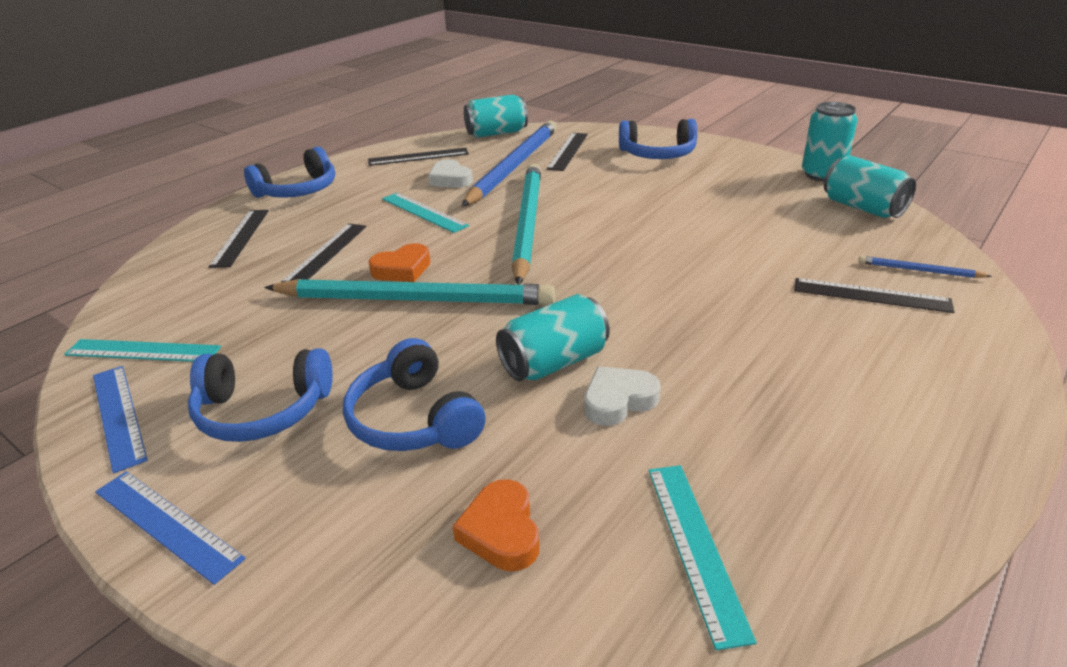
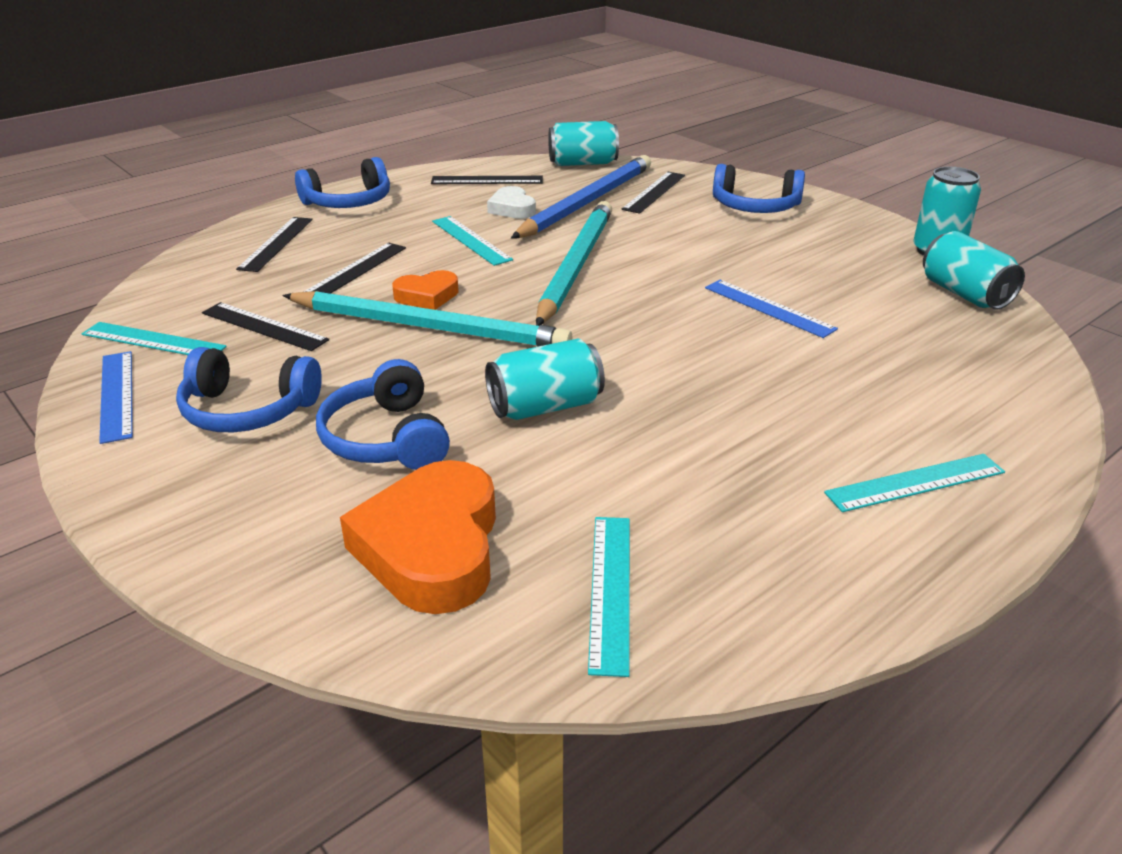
camera: 10 degrees right, 0 degrees up
(166, 524) = (135, 493): blue ruler -> blue ruler (768, 308)
(501, 531) = (431, 547): orange heart -> orange heart, size x1.88
(618, 400) = (594, 451): white heart -> none
(871, 295) = (920, 388): black ruler -> black ruler (264, 326)
(913, 385) = (915, 482): none -> turquoise ruler
(919, 270) = (992, 369): blue pencil -> none

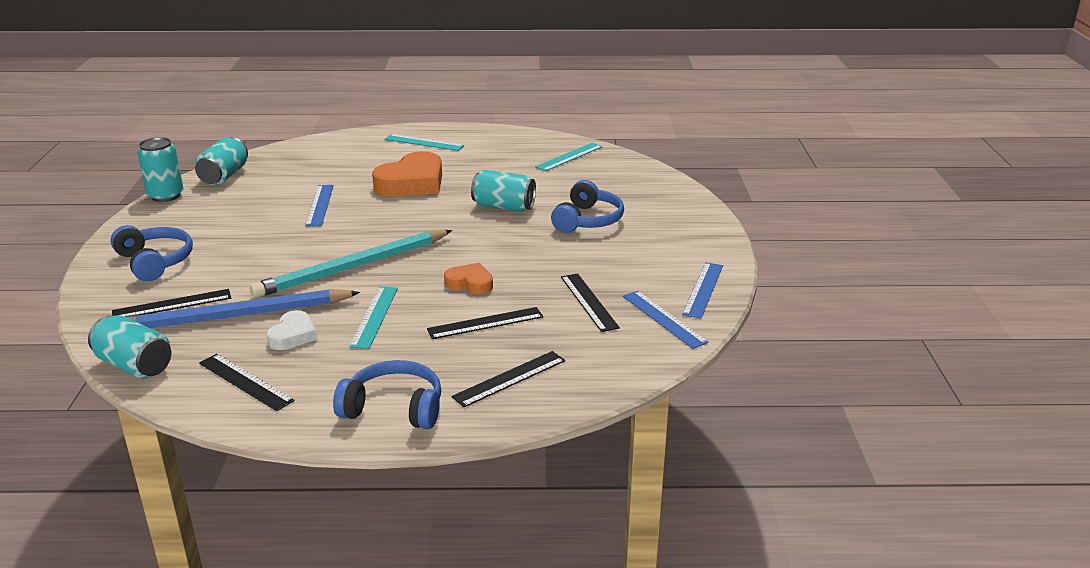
camera: 140 degrees left, 5 degrees down
(153, 340) = (663, 319): turquoise ruler -> blue ruler
(248, 410) = (639, 255): blue headphones -> none
(429, 327) = (498, 263): turquoise pencil -> none
(431, 547) = (612, 184): orange heart -> orange heart (412, 183)

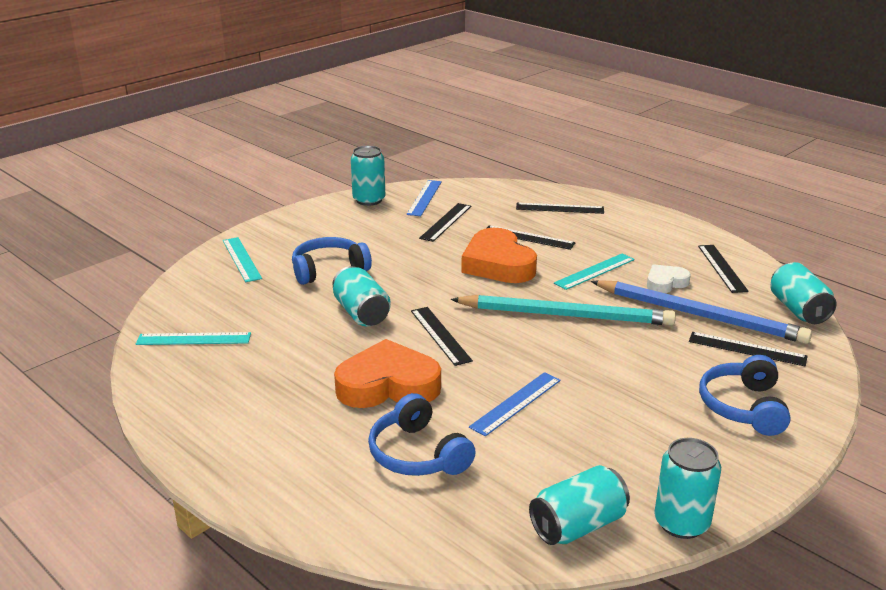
camera: 135 degrees left, 0 degrees up
(394, 408) = (642, 221): blue headphones -> blue headphones (417, 454)
(424, 142) = (271, 450): turquoise ruler -> turquoise ruler (241, 259)
(426, 217) = (440, 335): none -> black ruler
(470, 283) = (498, 264): orange heart -> orange heart, size x1.88
(703, 289) = (369, 200): blue ruler -> turquoise can

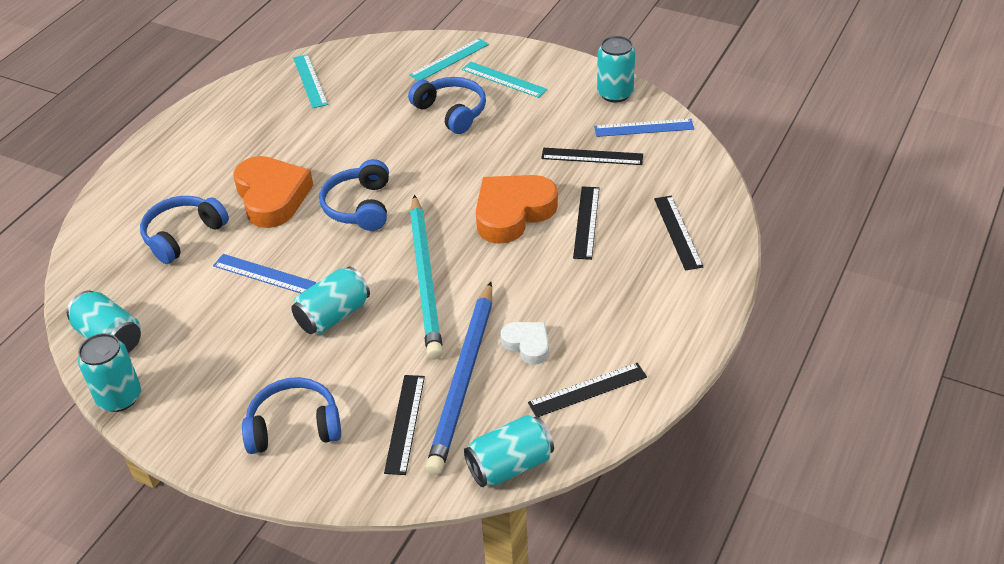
camera: 75 degrees right, 15 degrees up
(361, 313) = (381, 152): turquoise can -> turquoise can (333, 315)
(440, 335) = (359, 206): black ruler -> blue headphones
(594, 271) = (529, 285): turquoise ruler -> turquoise ruler (504, 79)

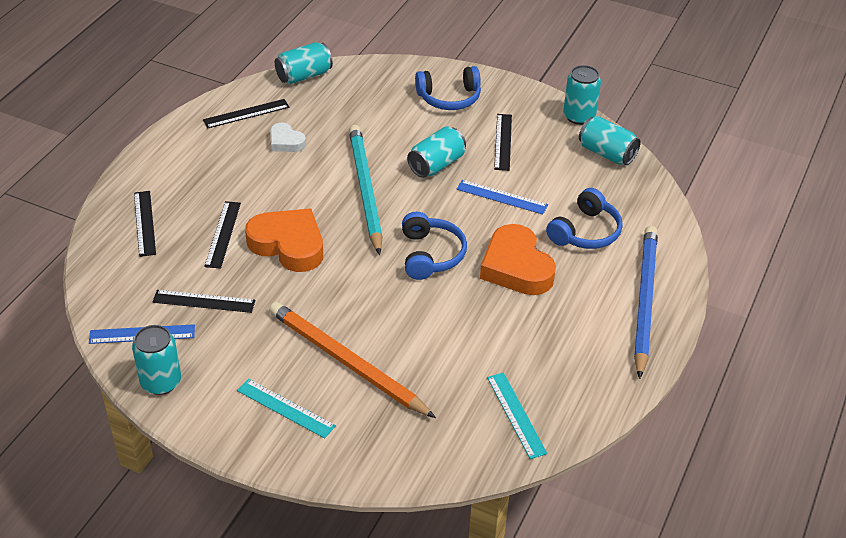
camera: 175 degrees right, 0 degrees up
(405, 423) = (374, 98): black ruler -> black ruler (503, 142)
(449, 60) = (350, 443): turquoise ruler -> none
(451, 112) = (346, 362): blue headphones -> orange pencil
(463, 380) = (334, 121): blue pencil -> blue pencil (644, 301)
(512, 213) = (288, 245): orange heart -> orange heart turned 105 degrees counterclockwise

